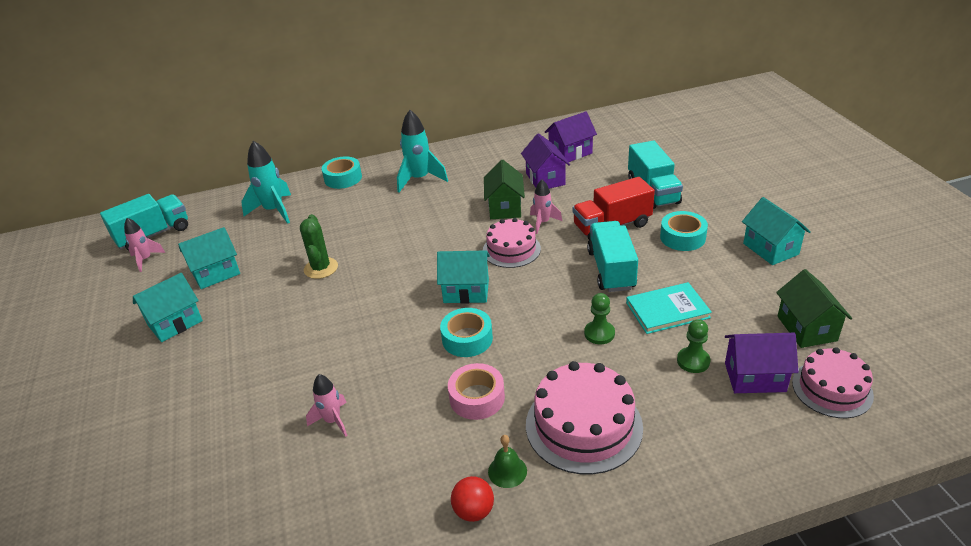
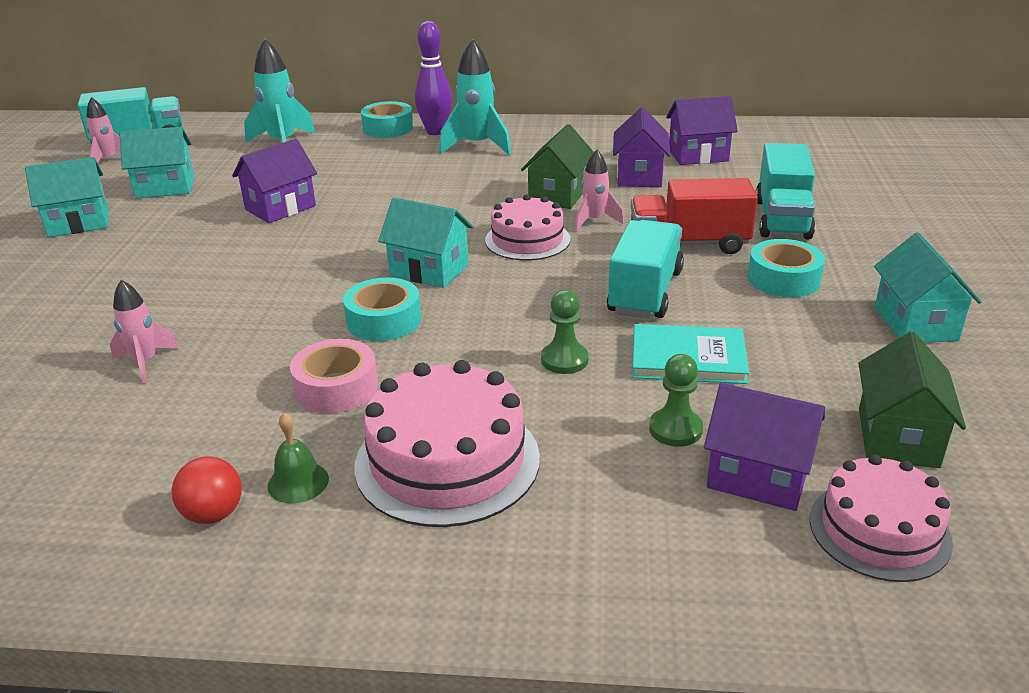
camera: 20 degrees right, 5 degrees down
(321, 268) = (280, 208): green cactus -> purple house
(380, 173) = (436, 132): none -> purple bowling pin

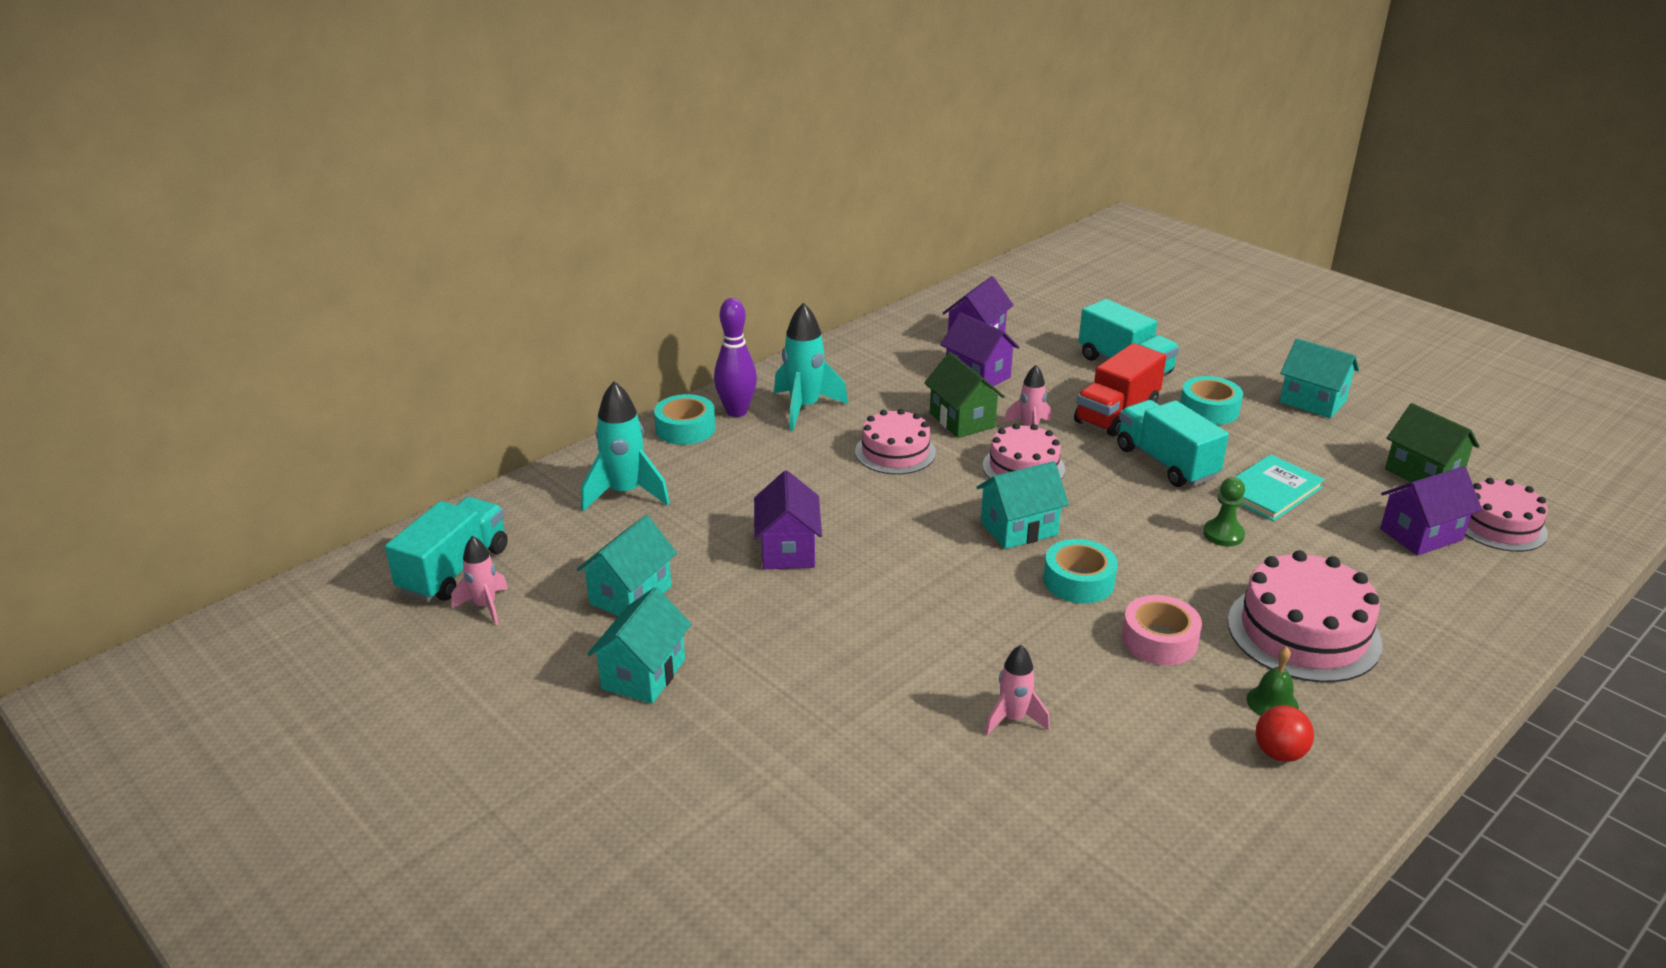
camera: 50 degrees left, 0 degrees up
(468, 191) = (895, 452): none -> pink cake
(675, 429) = (1347, 536): green pawn -> none

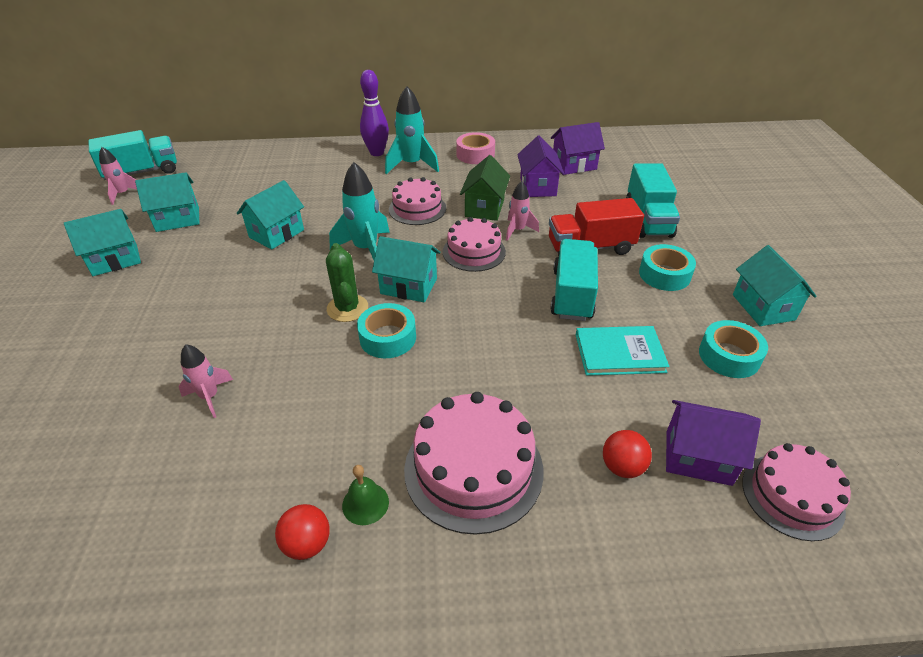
camera: 40 degrees right, 10 degrees up
(625, 493) = (261, 170): turquoise rocket -> turquoise rocket (366, 249)
(685, 428) = (339, 151): turquoise tape -> turquoise tape (729, 356)
(788, 550) = (276, 233): purple house -> turquoise house
(998, 578) = (347, 308): none -> green cactus
(1159, 640) = (369, 407): pink tape -> pink tape (475, 154)
(1223, 534) = (532, 363): green pawn -> none
(1388, 569) = (622, 467): none -> red ball
(1423, 474) = (780, 411): green house -> none

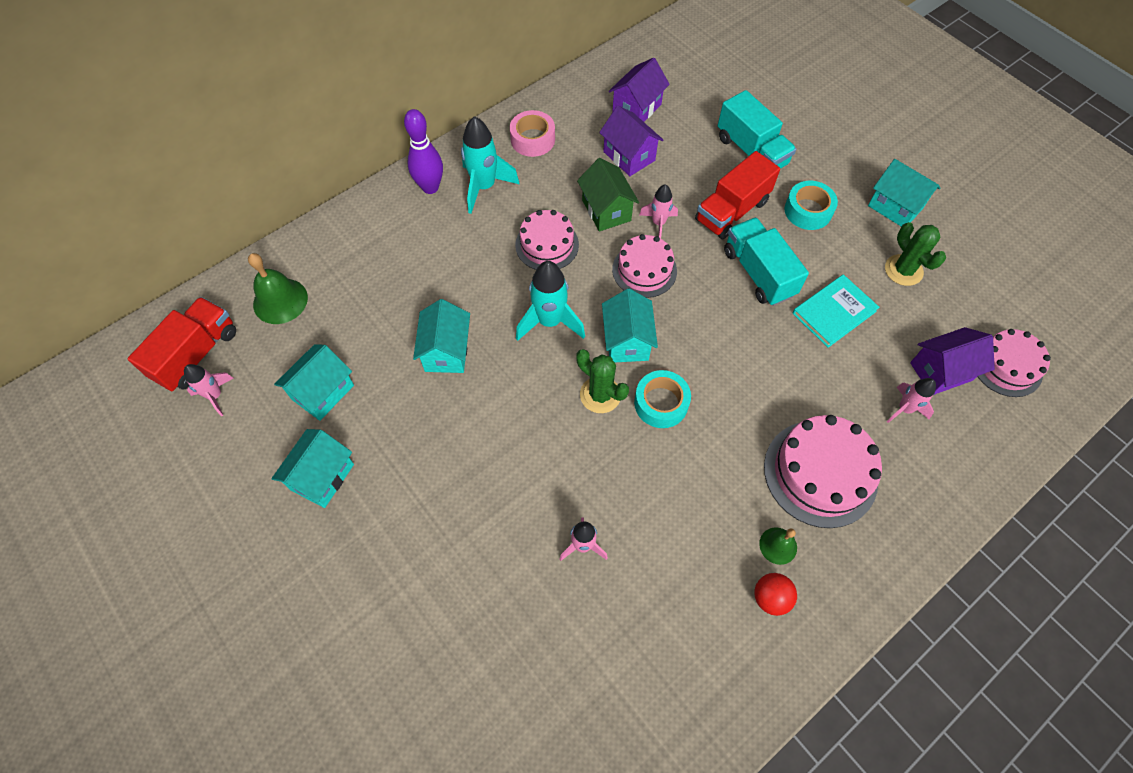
camera: 35 degrees left, 20 degrees up
(142, 172) = (196, 354): turquoise truck -> red truck
(218, 168) = (280, 301): none -> green bell
(409, 286) = (627, 341): turquoise house -> turquoise house turned 75 degrees counterclockwise
(622, 467) = (904, 409): red ball -> pink rocket
(729, 356) = (903, 270): turquoise tape -> green cactus

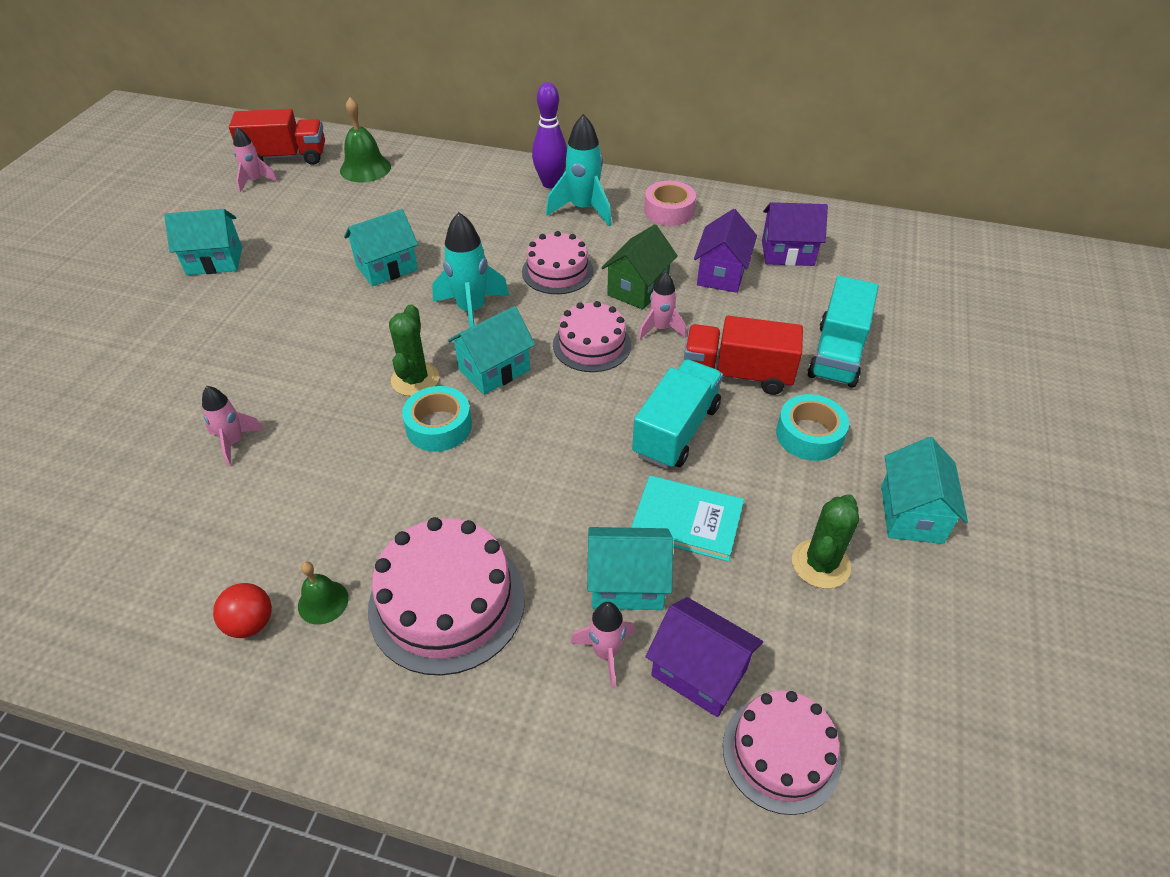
camera: 55 degrees right, 15 degrees down
(323, 392) = (295, 225): turquoise house -> turquoise house (627, 584)

